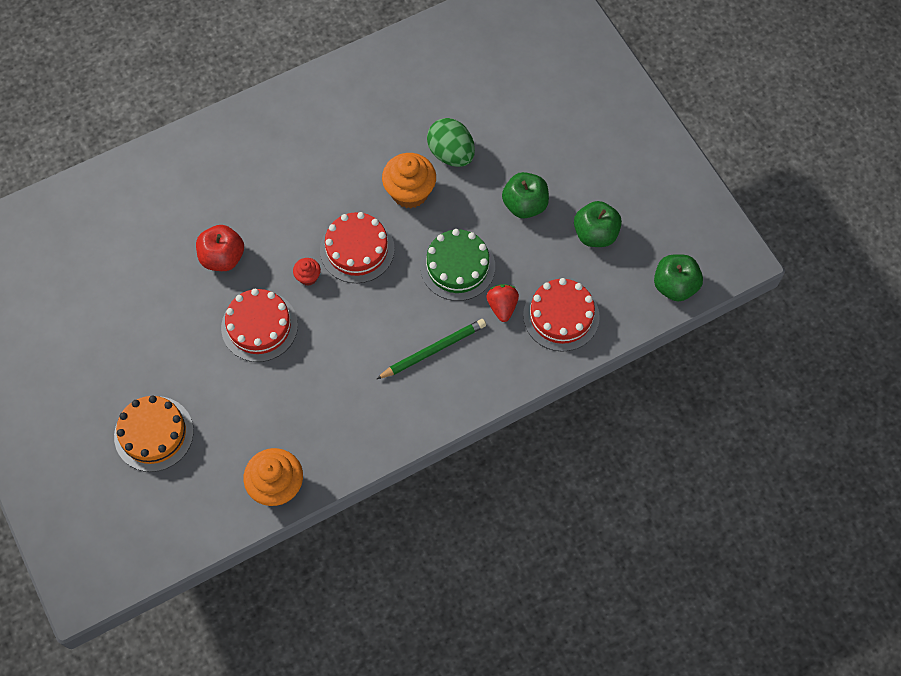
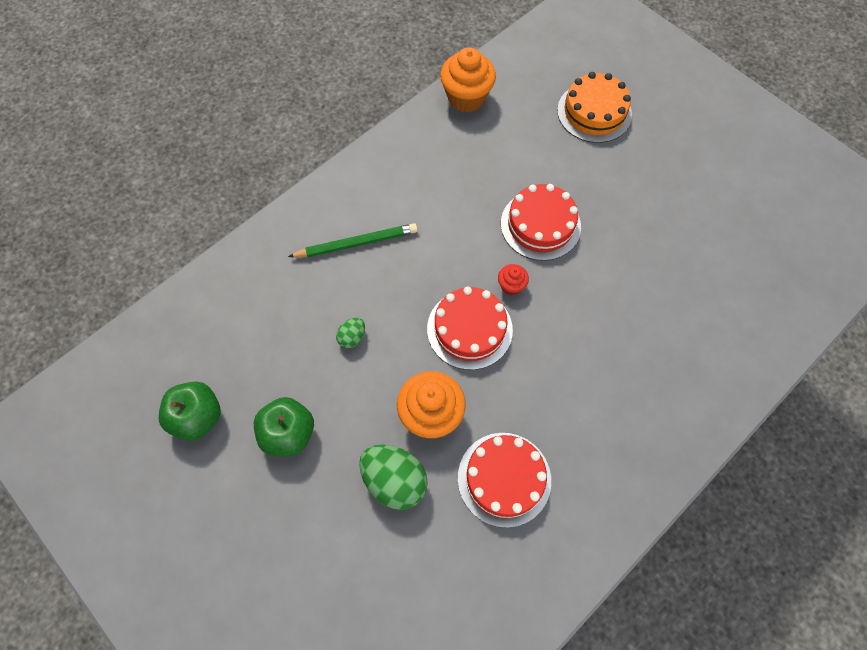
camera: 165 degrees right, 0 degrees up
(223, 257) = (610, 284): red apple -> none
(433, 350) = (356, 243): green pencil -> green pencil turned 150 degrees counterclockwise
(457, 266) = (352, 337): green cake -> green egg
(502, 306) = (293, 305): red strawberry -> none
(561, 316) = (227, 310): red cake -> red cake (504, 479)
(675, 286) = (99, 376): green apple -> none

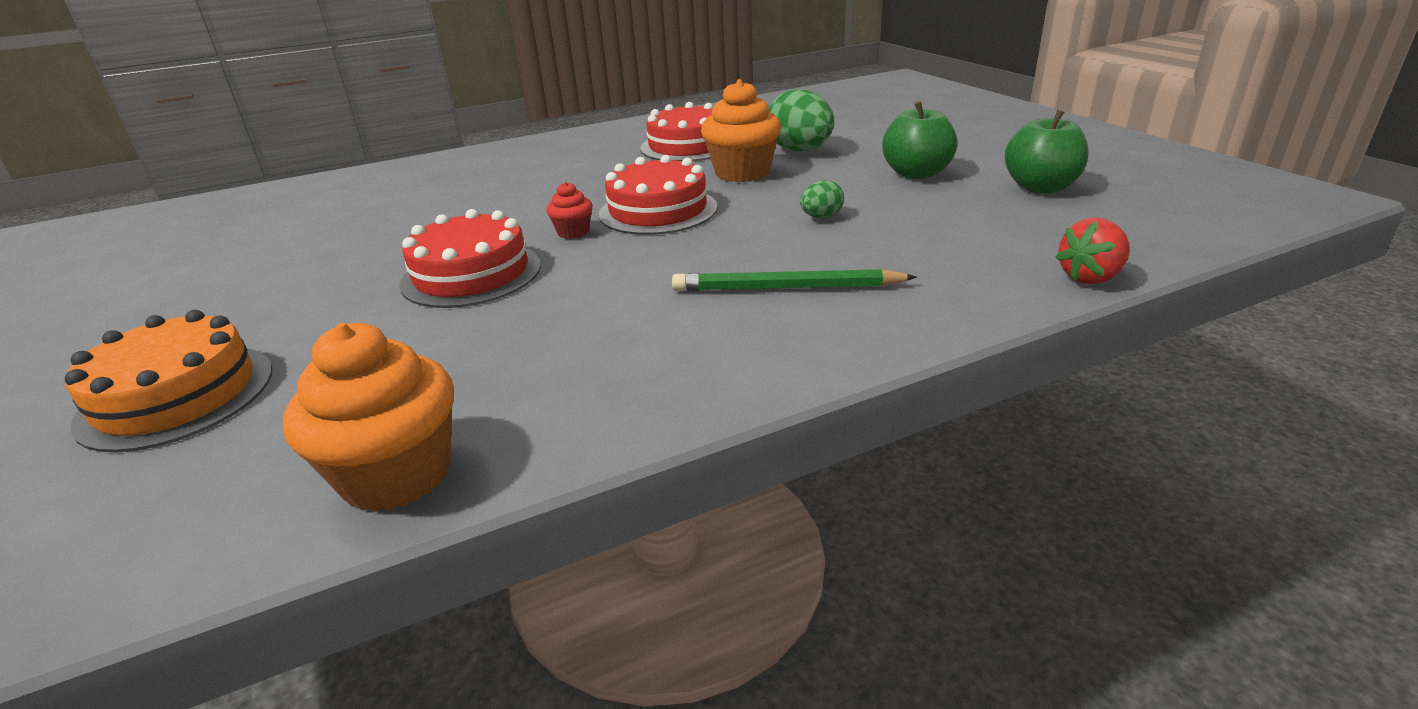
camera: 160 degrees left, 35 degrees down
(196, 283) = (1090, 277): none -> red strawberry

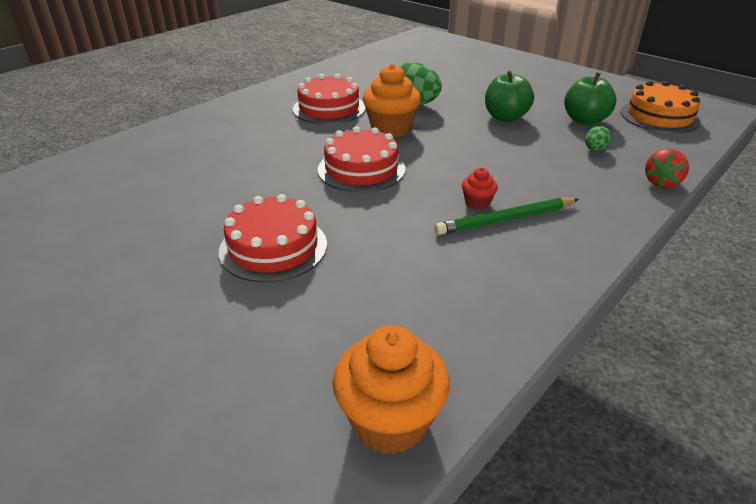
camera: 25 degrees left, 5 degrees up
(177, 395) = (135, 408): orange cake -> orange cake (659, 116)
(573, 232) = (316, 197): red cupcake -> red cupcake (477, 203)
(821, 217) = (477, 160): green egg -> green egg (594, 150)

